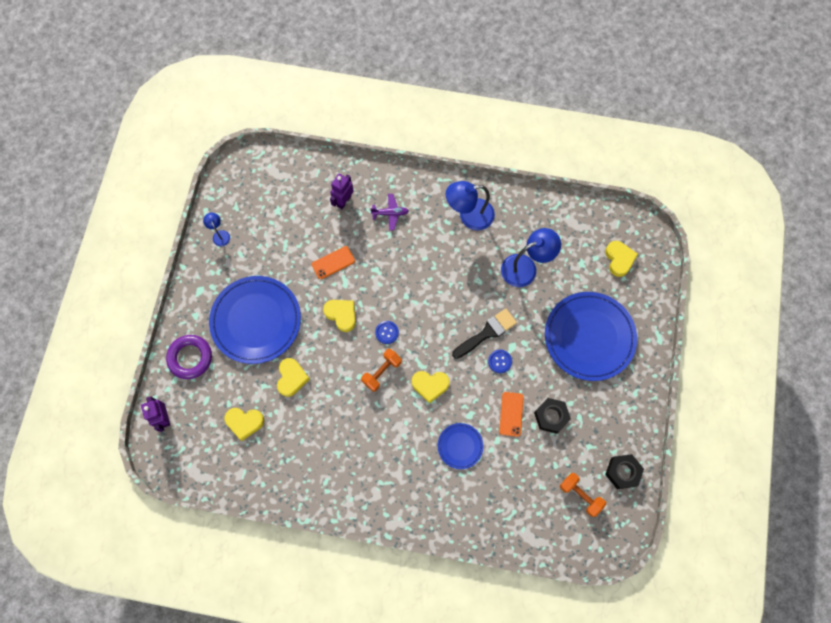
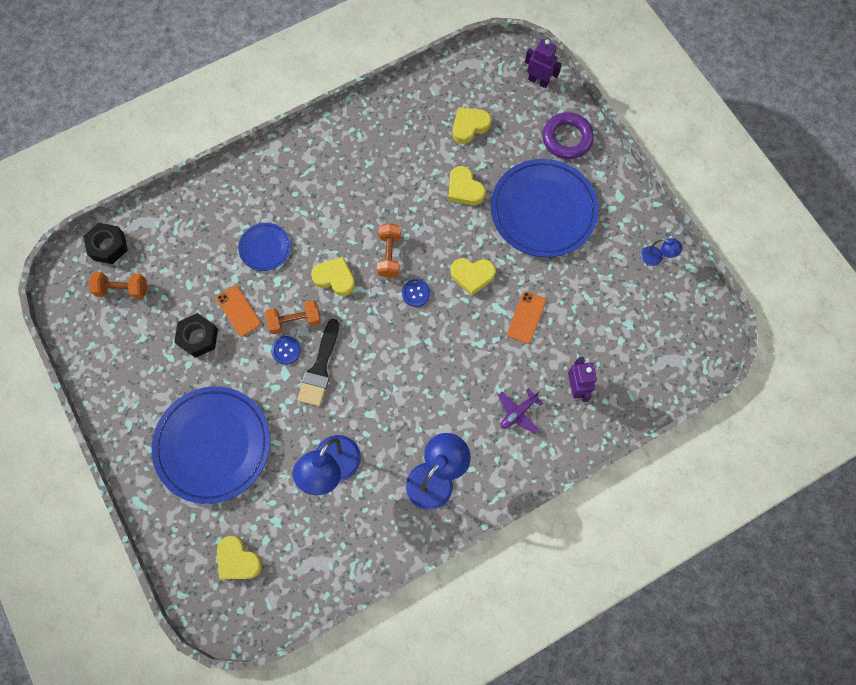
camera: 140 degrees right, 0 degrees up
(430, 385) = (335, 278): yellow heart -> yellow heart turned 60 degrees clockwise
(479, 377) = (295, 321): none -> orange dumbbell
(622, 472) = (94, 339): black nut -> black nut (108, 246)

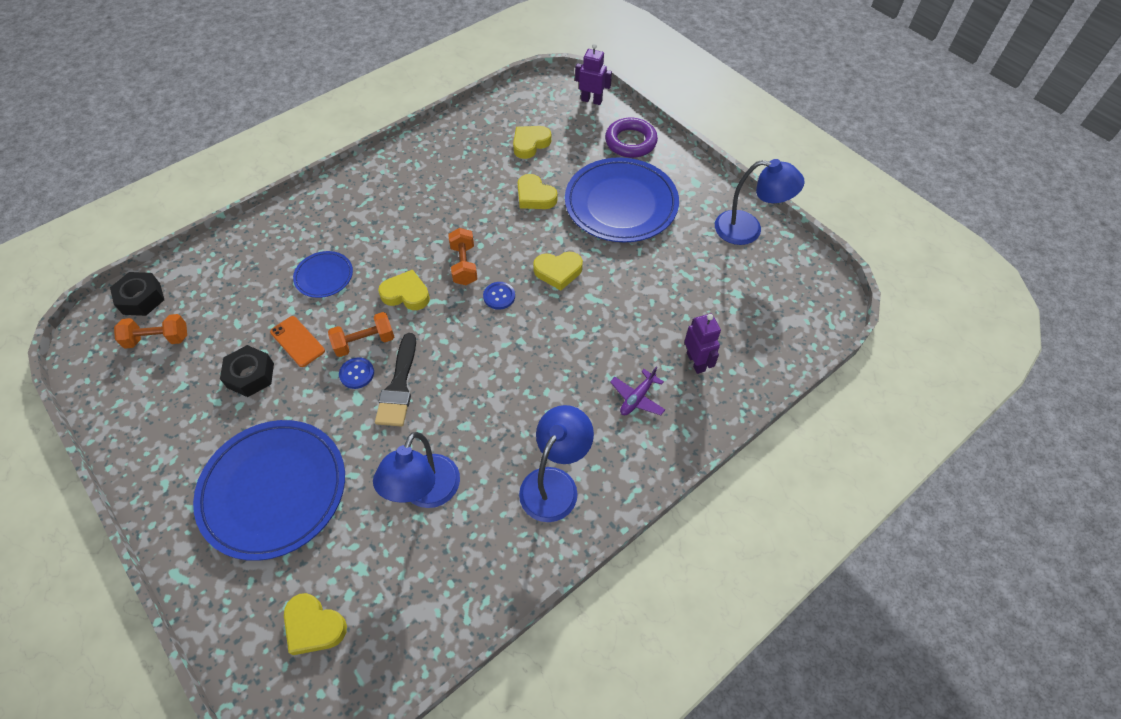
camera: 10 degrees left, 15 degrees down
(526, 317) = (625, 302): orange phone -> none
(656, 258) = (748, 229): blue lamp -> blue lamp, size x2.00

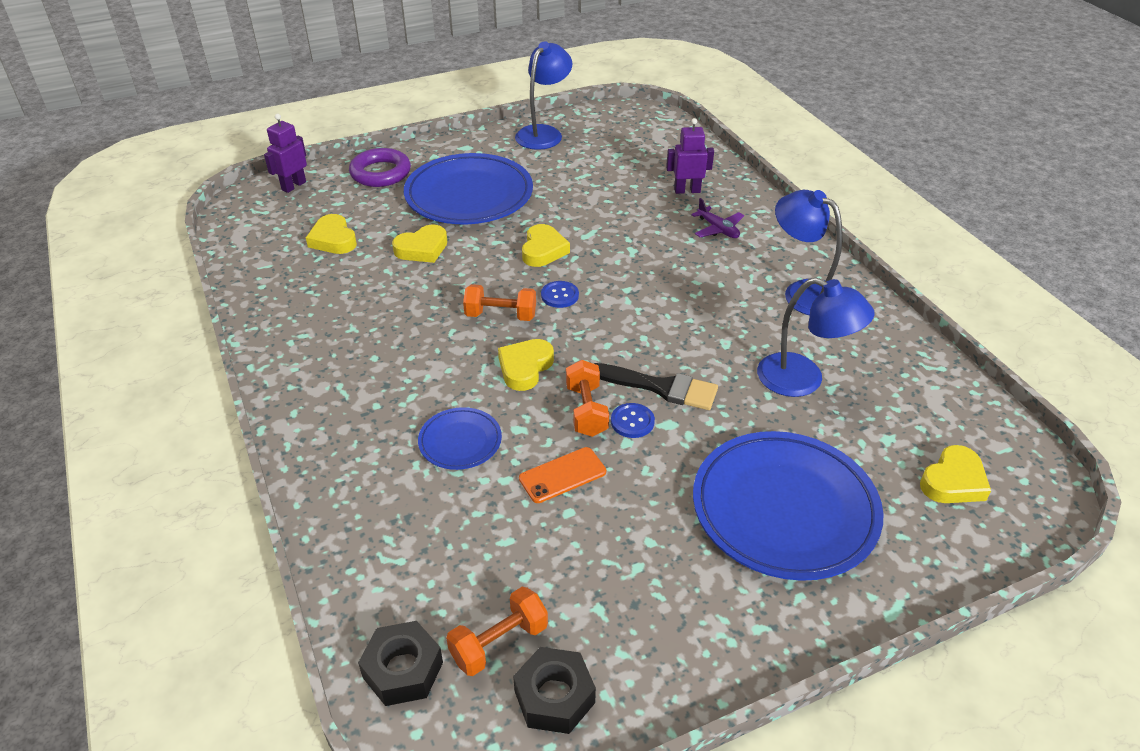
camera: 75 degrees left, 15 degrees down
(158, 339) = (499, 643): orange dumbbell -> orange dumbbell turned 45 degrees clockwise
(250, 375) = (604, 527): black nut -> black nut (554, 697)

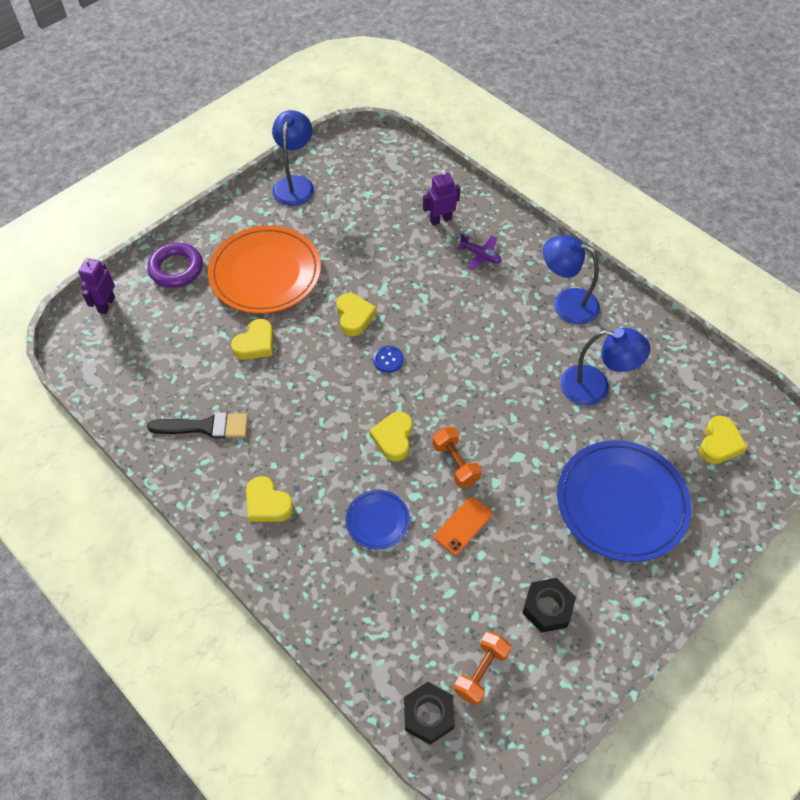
camera: 20 degrees left, 15 degrees up
(333, 239) = (175, 355): yellow heart -> yellow heart (267, 503)
(469, 195) = (265, 273): blue plate -> orange plate
(501, 315) = (352, 393): orange dumbbell -> none
(554, 697) = (533, 697): black nut -> black nut (547, 608)
(632, 422) = (492, 462): blue button -> none
(660, 387) = (499, 425): black brush -> black brush (205, 427)

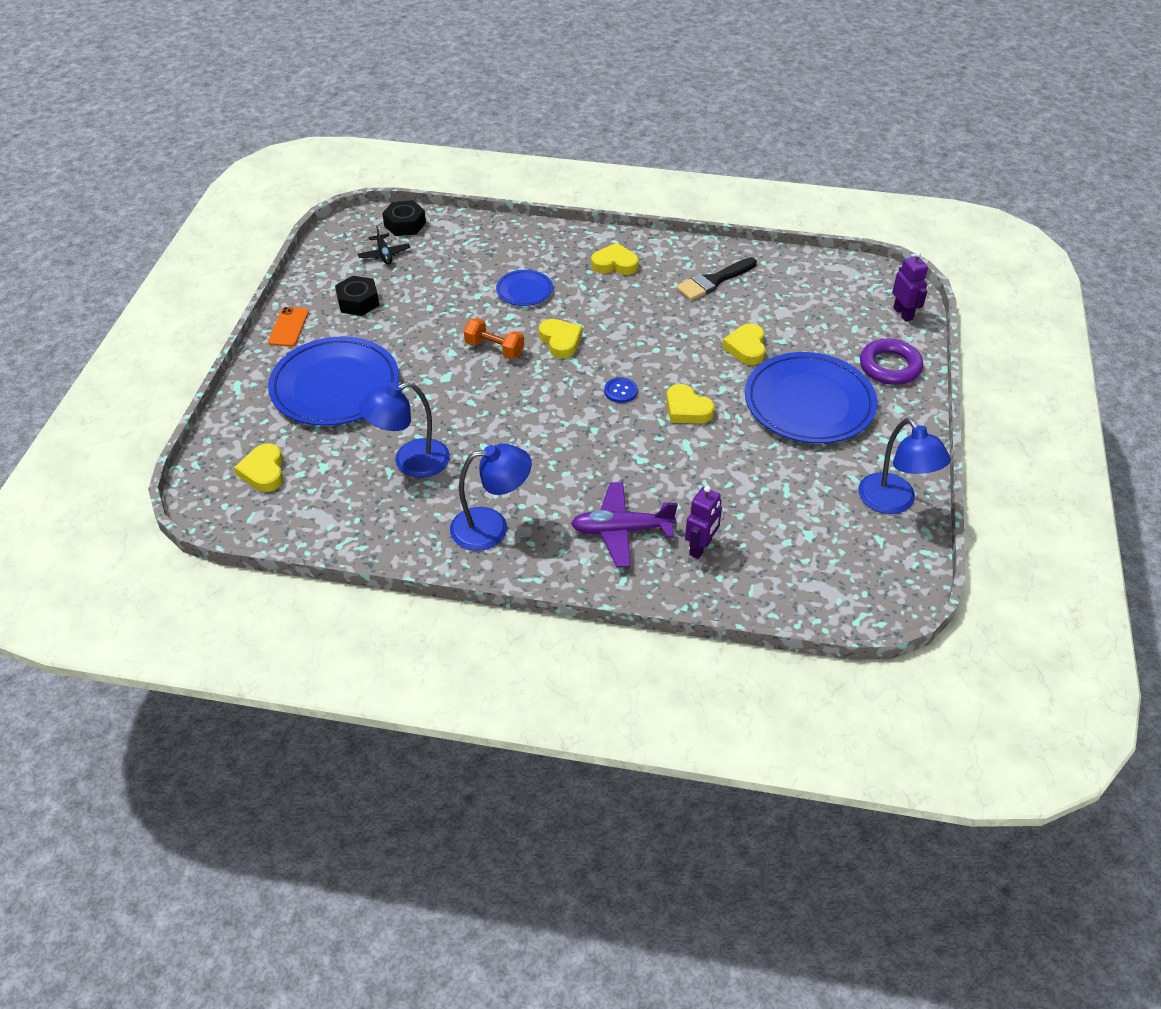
camera: 145 degrees right, 10 degrees down
(265, 273) = (809, 403): orange plate -> blue plate
(463, 525) = (456, 316): orange phone -> orange phone (288, 327)
(480, 255) = (621, 530): purple plane -> purple plane, size x1.68
(481, 672) = (384, 254): orange dumbbell -> black plane

